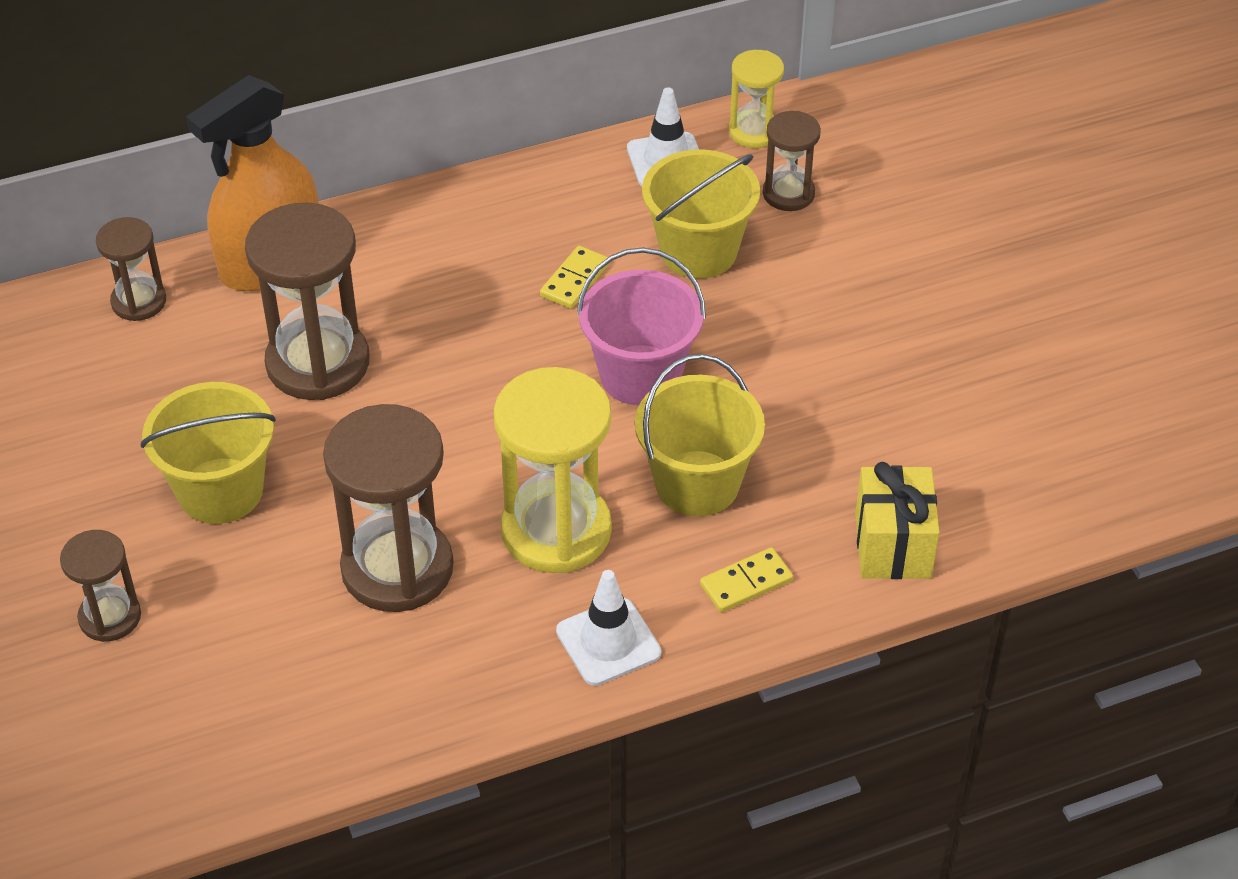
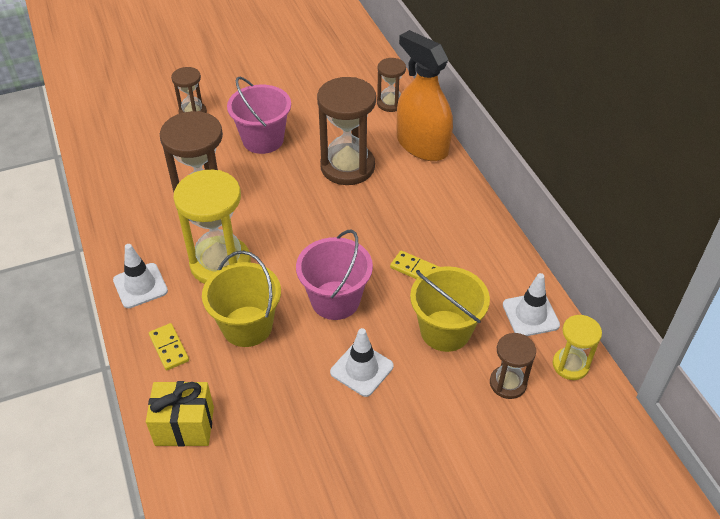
camera: 90 degrees right, 0 degrees up
(220, 491) = (263, 140): yellow bucket -> pink bucket
(774, 344) = (361, 369): none -> white traffic cone

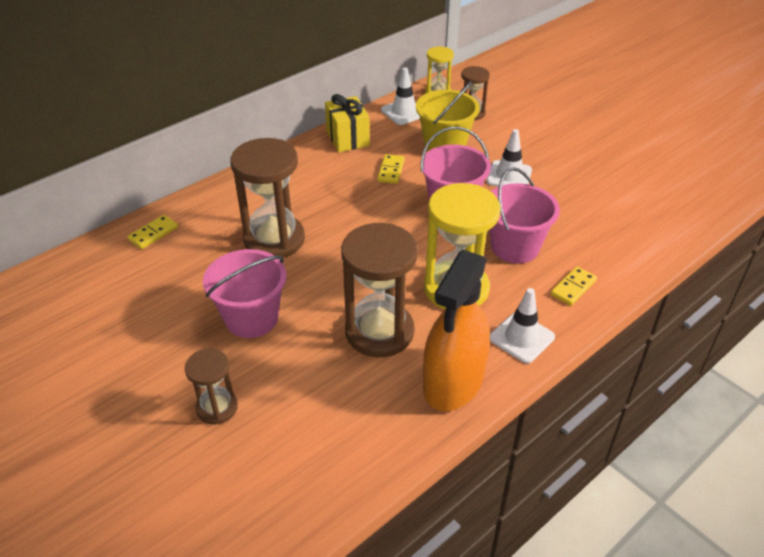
camera: 110 degrees left, 5 degrees down
(184, 426) = (632, 251): yellow gift -> yellow gift (347, 138)
(247, 326) = (515, 247): yellow bucket -> pink bucket
(390, 103) = (153, 233): brown hourglass -> yellow domino
(422, 145) = (221, 198): orange spray bottle -> orange spray bottle (453, 381)

